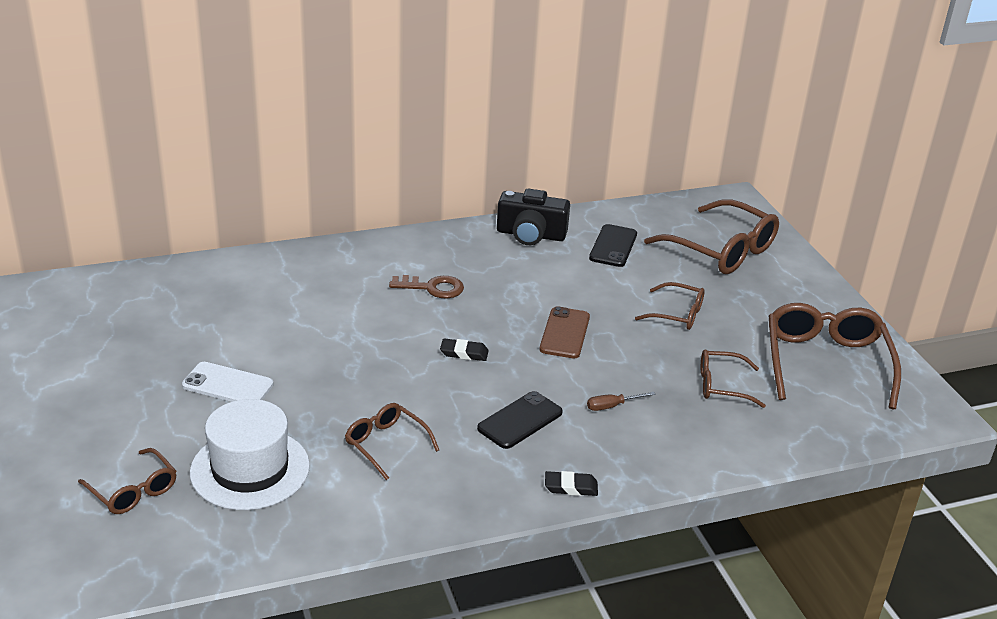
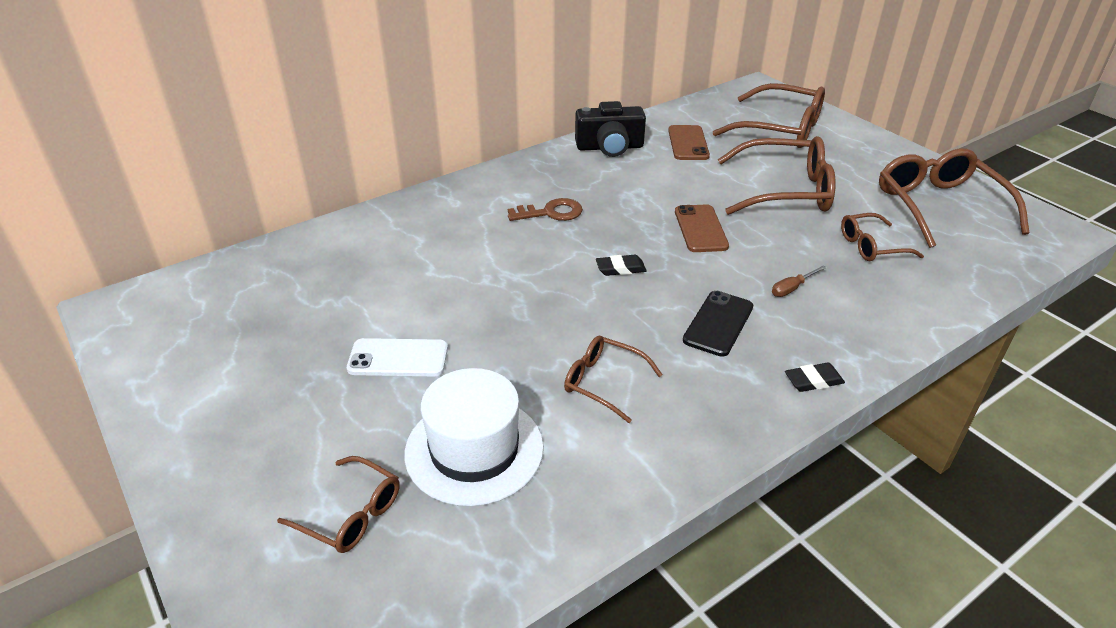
camera: 15 degrees left, 5 degrees up
(613, 246) = (688, 143): black phone -> brown phone
(677, 314) = (785, 191): brown glasses -> brown glasses, size x1.83

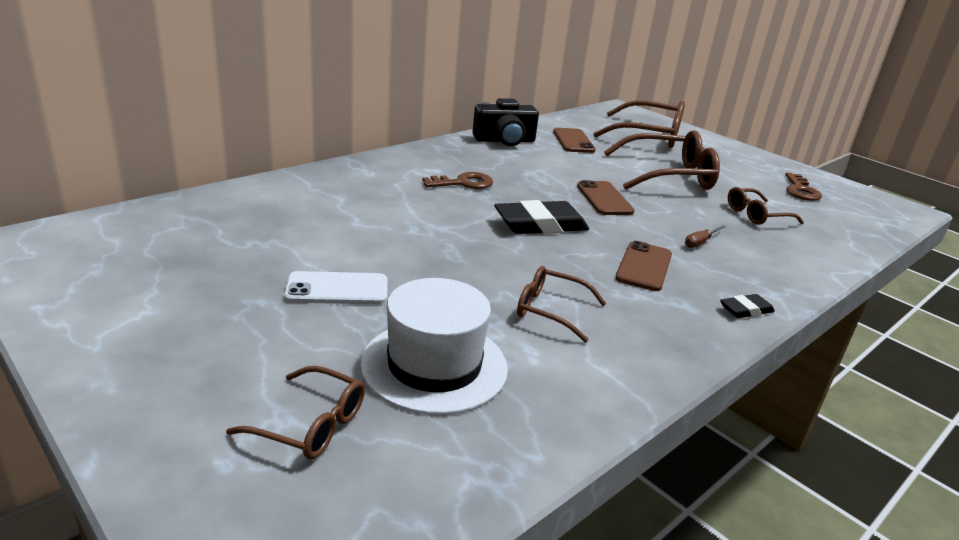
camera: 10 degrees left, 10 degrees down
(620, 268) = (540, 225): black eraser -> black eraser, size x1.97
(718, 323) = (644, 266): black phone -> brown phone
(939, 206) = (800, 190): brown glasses -> brown key

